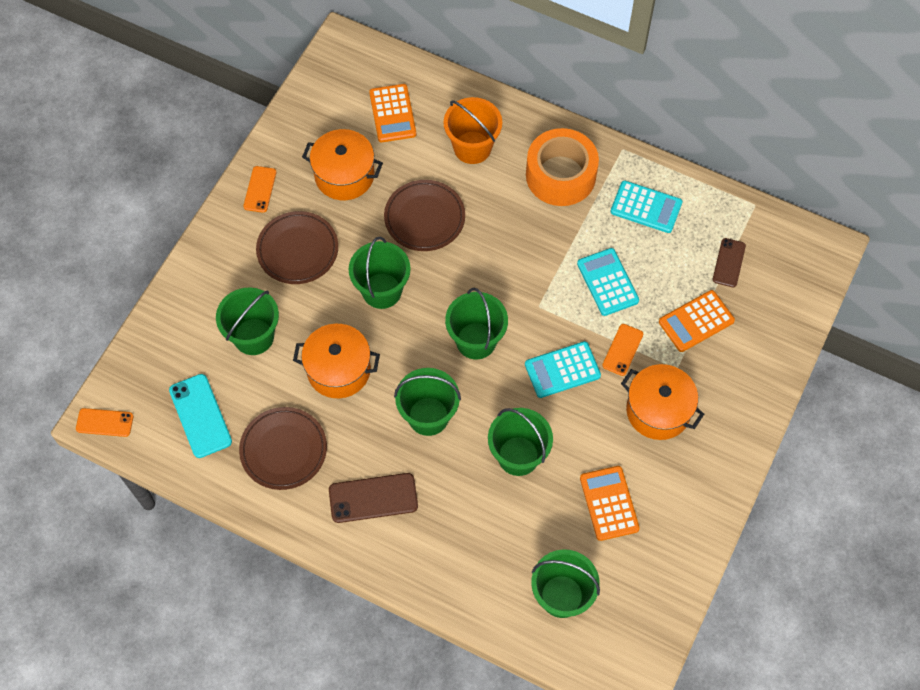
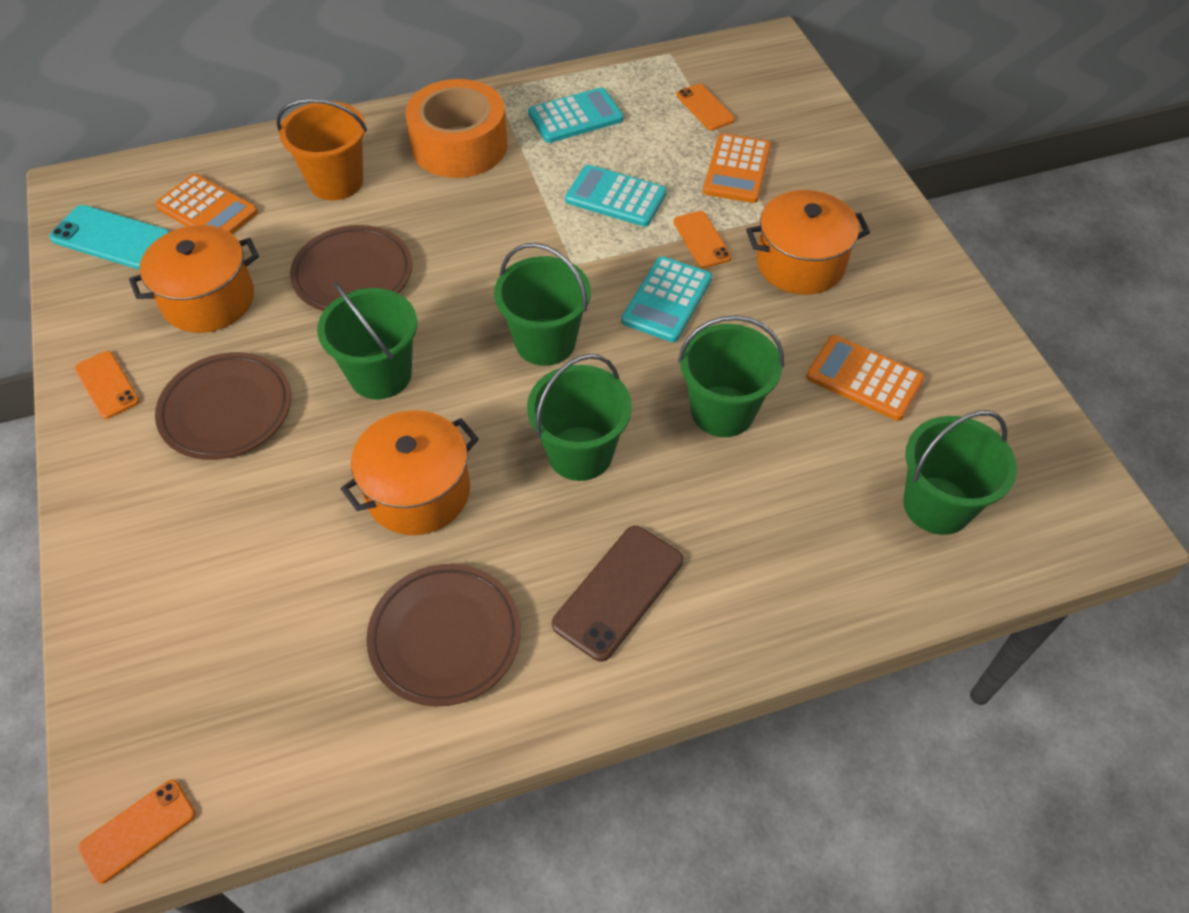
camera: 45 degrees left, 10 degrees down
(200, 416) = (283, 695): turquoise phone -> turquoise phone (111, 238)
(254, 336) = (264, 543): green bucket -> none
(729, 263) = (705, 107): brown phone -> orange phone

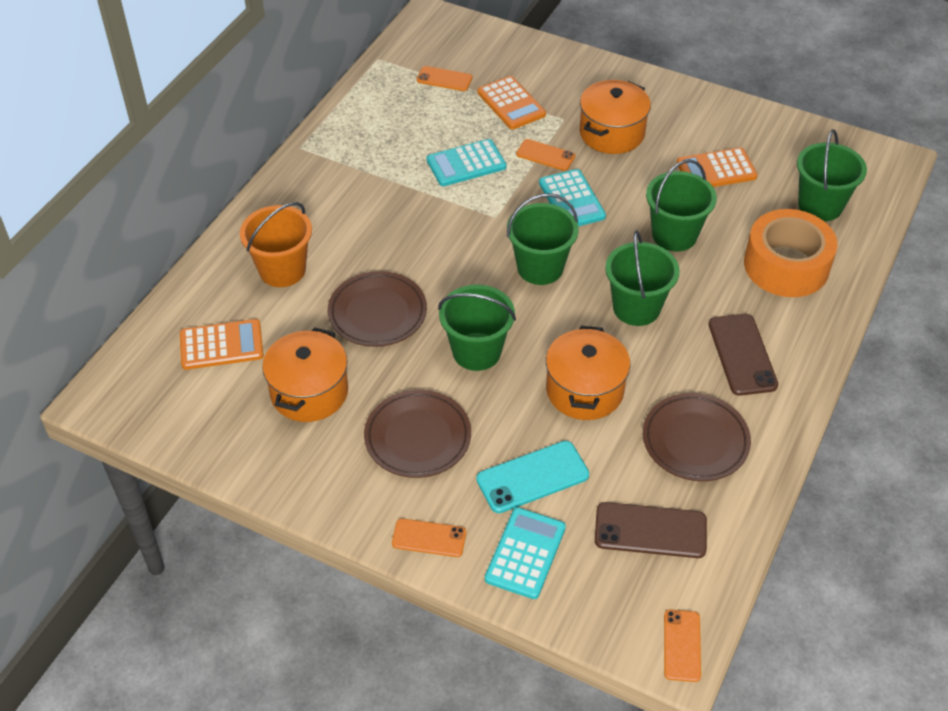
camera: 45 degrees left, 5 degrees down
(107, 385) = (322, 483): orange phone -> orange phone (429, 538)
(111, 238) = (182, 407): turquoise phone -> turquoise phone (532, 477)
(277, 685) = (650, 530): none -> brown phone
(459, 145) = (329, 196): orange tape -> orange tape (786, 265)
(575, 117) = (375, 133): turquoise calculator -> turquoise calculator (525, 553)

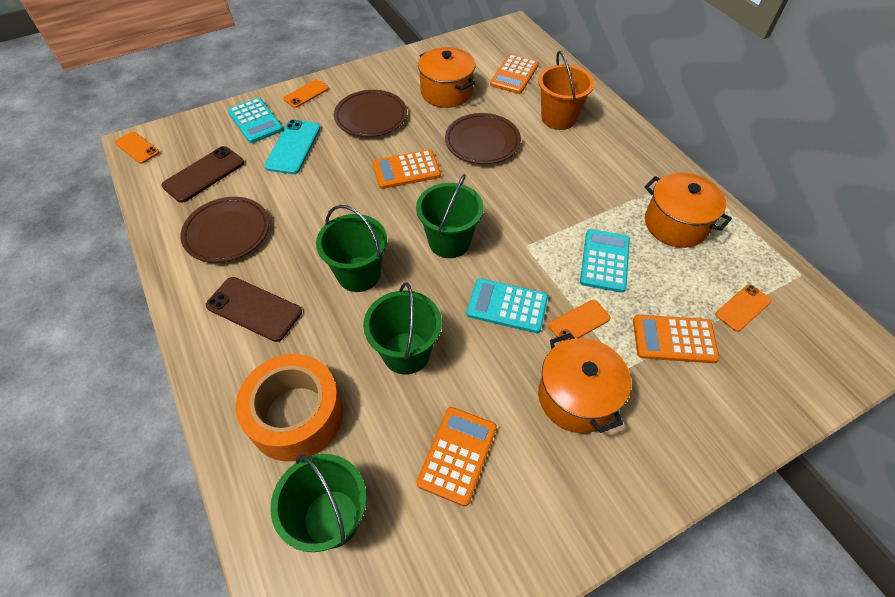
camera: 125 degrees right, 5 degrees up
(476, 351) = (406, 170): green bucket -> orange calculator
(584, 390) = (323, 203): orange pot -> orange pot (675, 224)

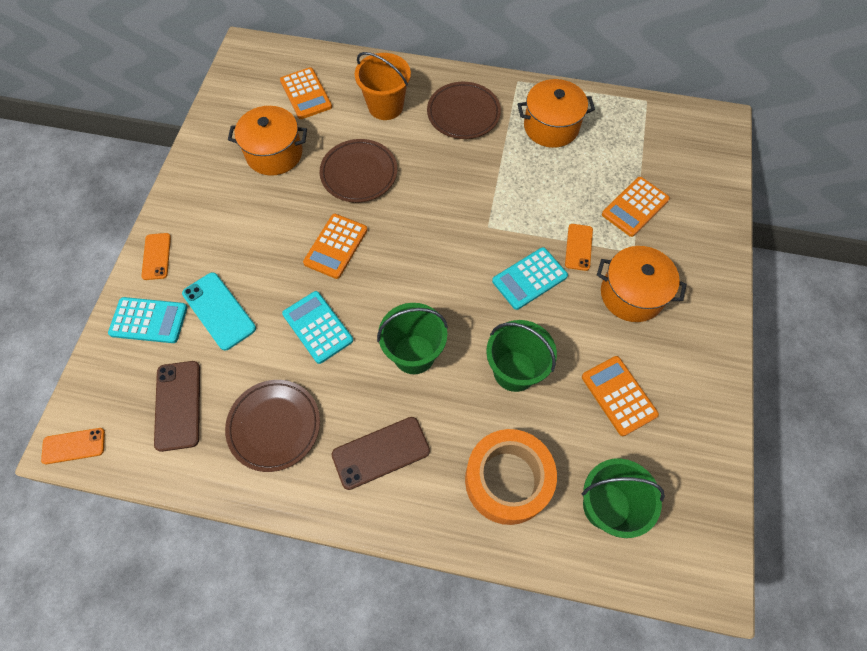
camera: 50 degrees left, 10 degrees up
(371, 117) = (245, 228): brown plate -> brown plate (463, 113)
(449, 242) = (439, 271): green bucket -> none
(604, 261) = (543, 191): turquoise calculator -> turquoise calculator (318, 327)
(743, 308) = (643, 151): orange phone -> none

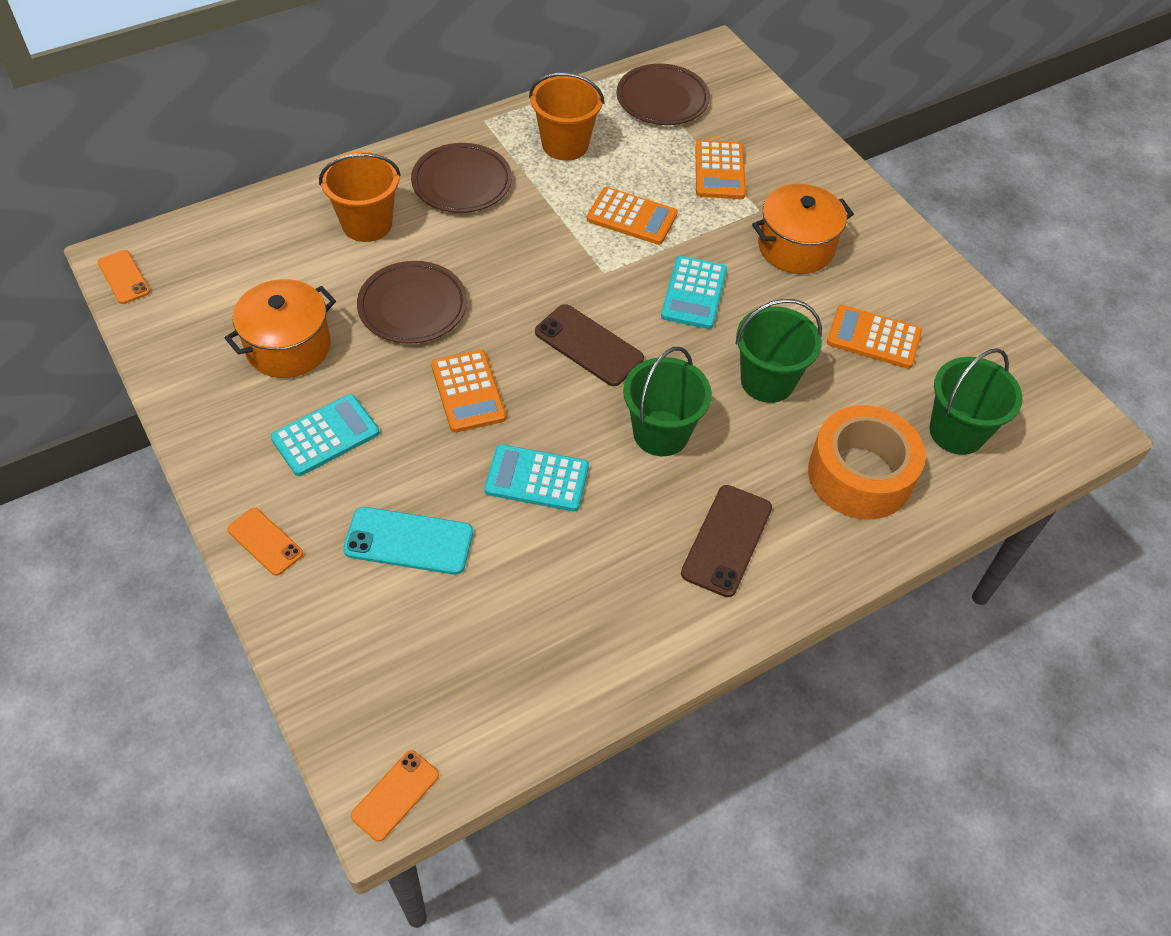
camera: 45 degrees left, 10 degrees down
(149, 320) = (335, 610): turquoise calculator -> turquoise calculator (325, 436)
(178, 405) = (470, 662): brown phone -> brown phone (589, 345)
(274, 426) = (597, 599): brown plate -> brown plate (662, 99)
(306, 94) = (255, 264): orange calculator -> orange calculator (632, 217)
(551, 127) = (565, 145): orange pot -> orange bucket
(578, 247) = (708, 237): orange phone -> orange phone (124, 277)

